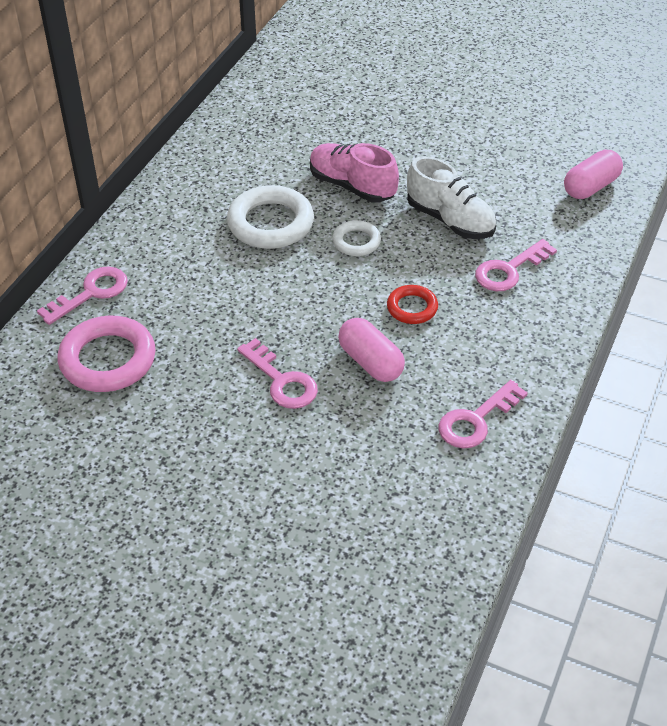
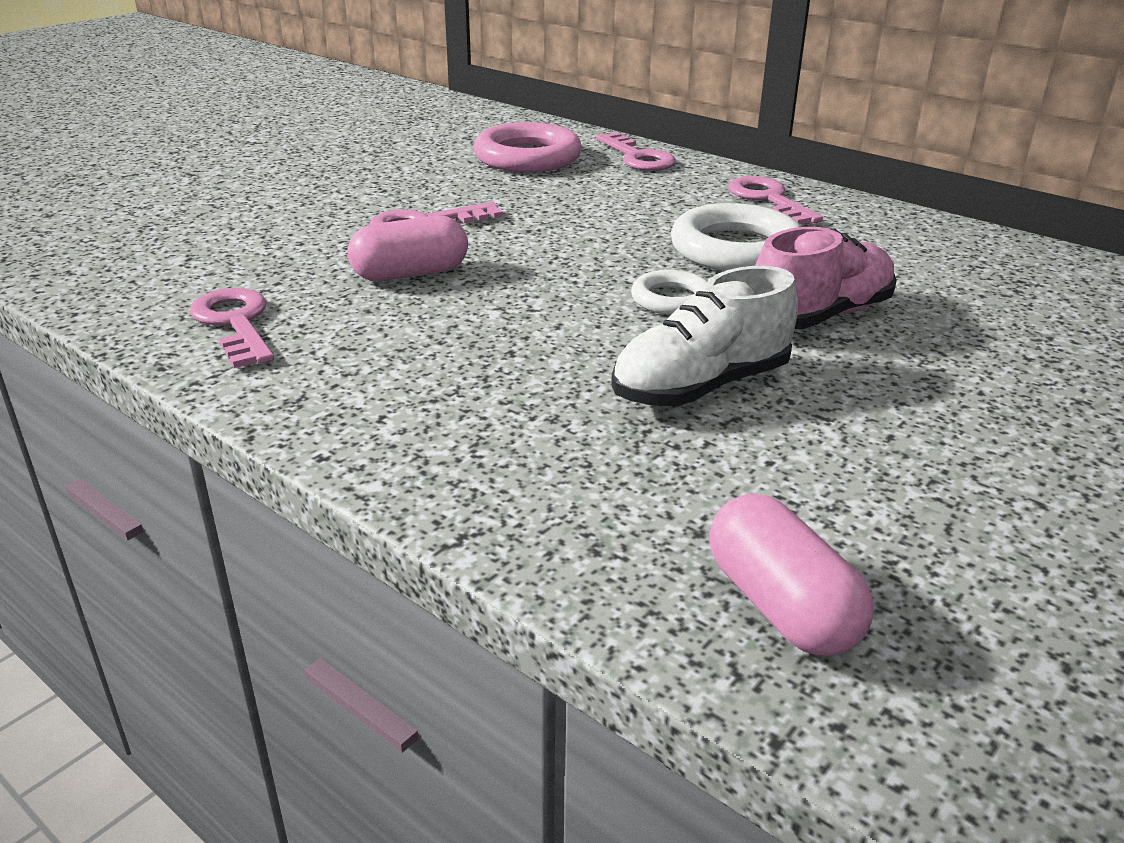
camera: 105 degrees right, 15 degrees down
(412, 308) = (495, 317): red ring -> none
(509, 270) = (533, 418): pink key -> pink key (768, 199)

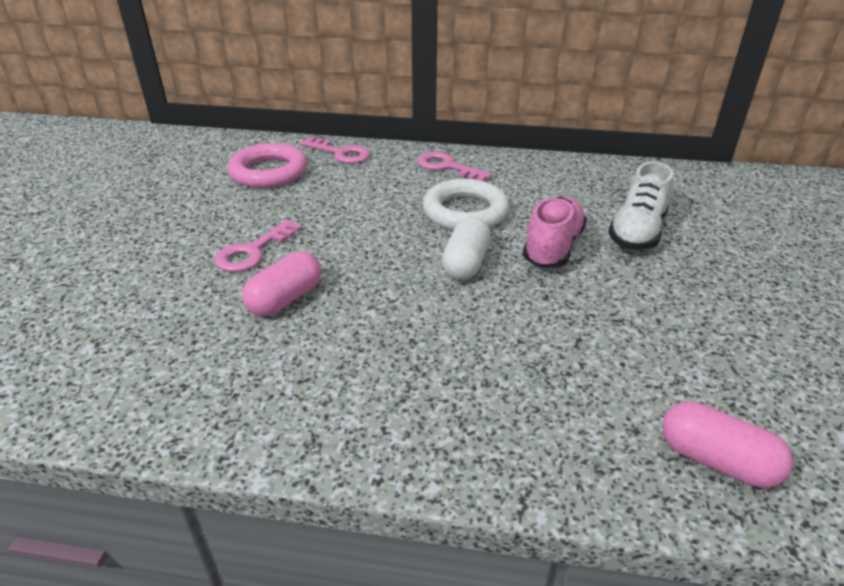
camera: 30 degrees left, 5 degrees up
(235, 323) = (200, 391): pink key -> none
(671, 299) = (466, 263): white ring -> white capsule
(701, 387) = (542, 324): white shoe -> white shoe (637, 232)

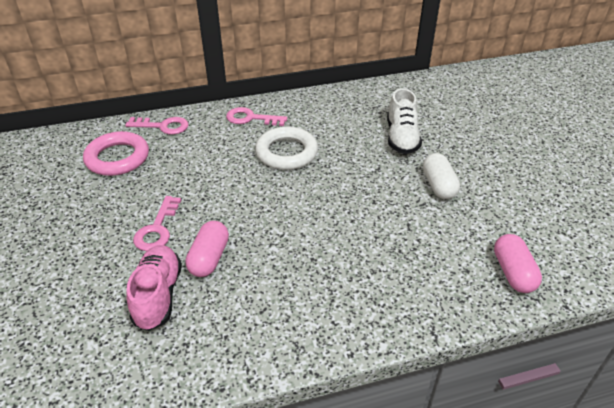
camera: 25 degrees left, 5 degrees up
(466, 263) = (311, 192): white capsule -> white capsule (438, 185)
(552, 247) = (358, 164): pink shoe -> pink shoe (158, 295)
(716, 460) = (513, 272): pink capsule -> pink capsule turned 75 degrees clockwise

